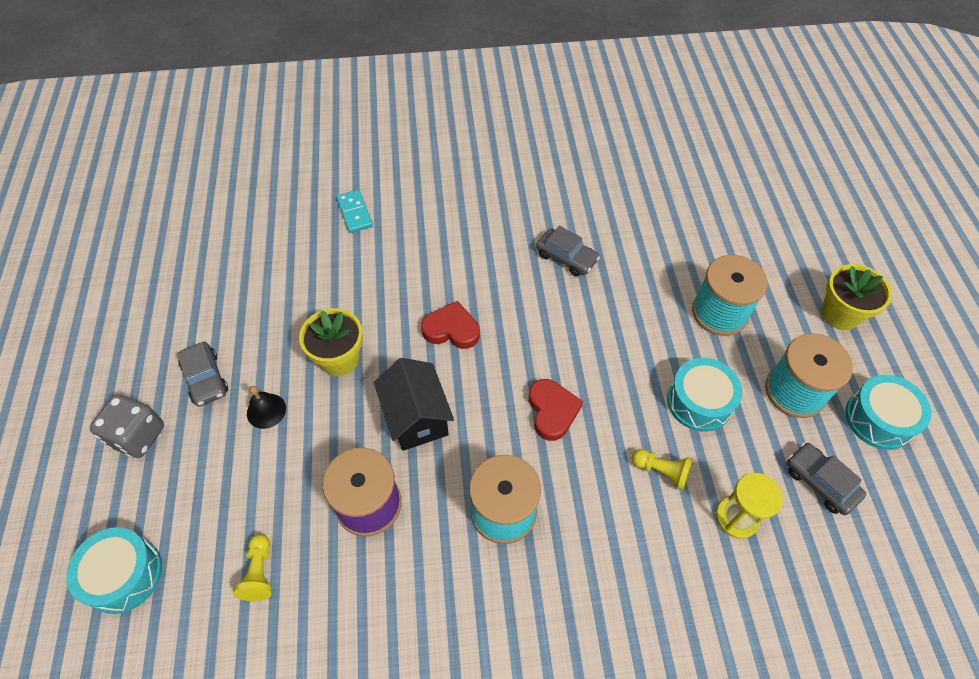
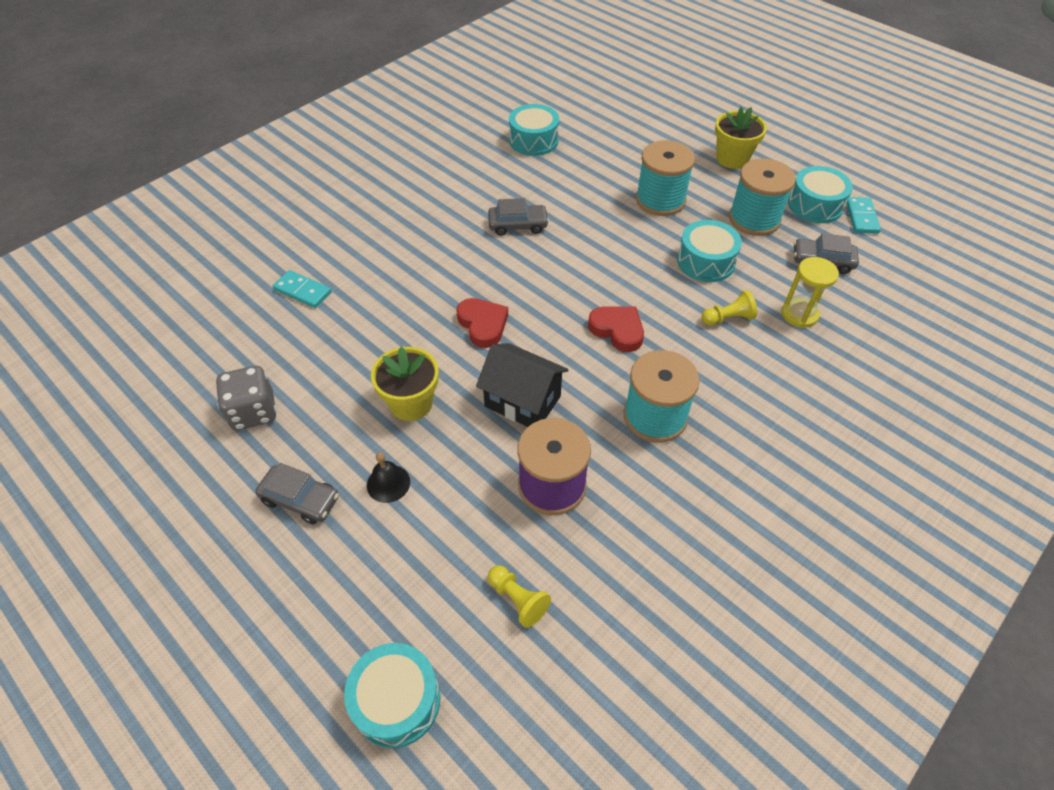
camera: 40 degrees left, 5 degrees down
(138, 436) = (282, 589): grey dice -> grey dice (253, 412)
(451, 329) = (483, 324): red heart -> red heart turned 90 degrees clockwise
(660, 183) = (533, 140): none -> turquoise drum
(919, 466) = (861, 217): none -> turquoise domino

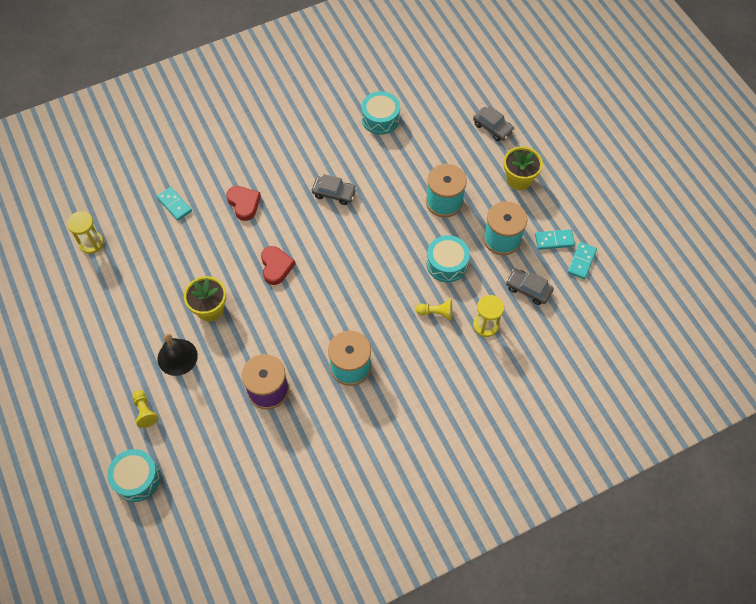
camera: 20 degrees right, 10 degrees up
(191, 370) = (91, 243): none -> yellow hourglass
(253, 412) = (118, 285): grey dice -> none
(300, 499) = (126, 350): grey car -> grey car (493, 128)
(388, 483) = (177, 357): black bell -> black bell, size x1.53
(518, 599) = (219, 449): yellow pawn -> yellow pawn (145, 411)
(522, 401) = (276, 330): black house -> none
(617, 330) = (359, 298): red heart -> red heart (244, 204)
(815, 205) = (554, 240): turquoise drum -> turquoise domino

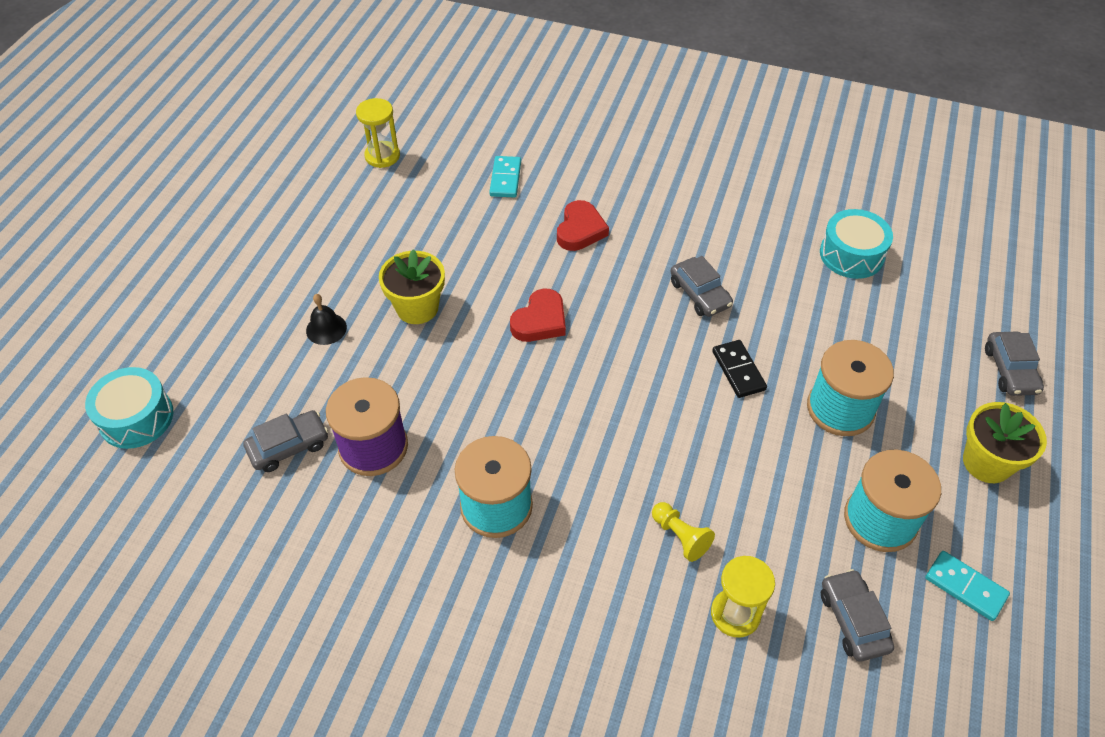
camera: 45 degrees right, 10 degrees down
(145, 411) = (228, 356): yellow pawn -> none
(177, 357) = (326, 329): black bell -> black bell, size x0.65
(229, 424) = (288, 446): none -> grey car
(387, 218) = (738, 370): none -> black domino
(447, 264) = (762, 487): turquoise drum -> none
(581, 261) = (984, 653): turquoise domino -> none

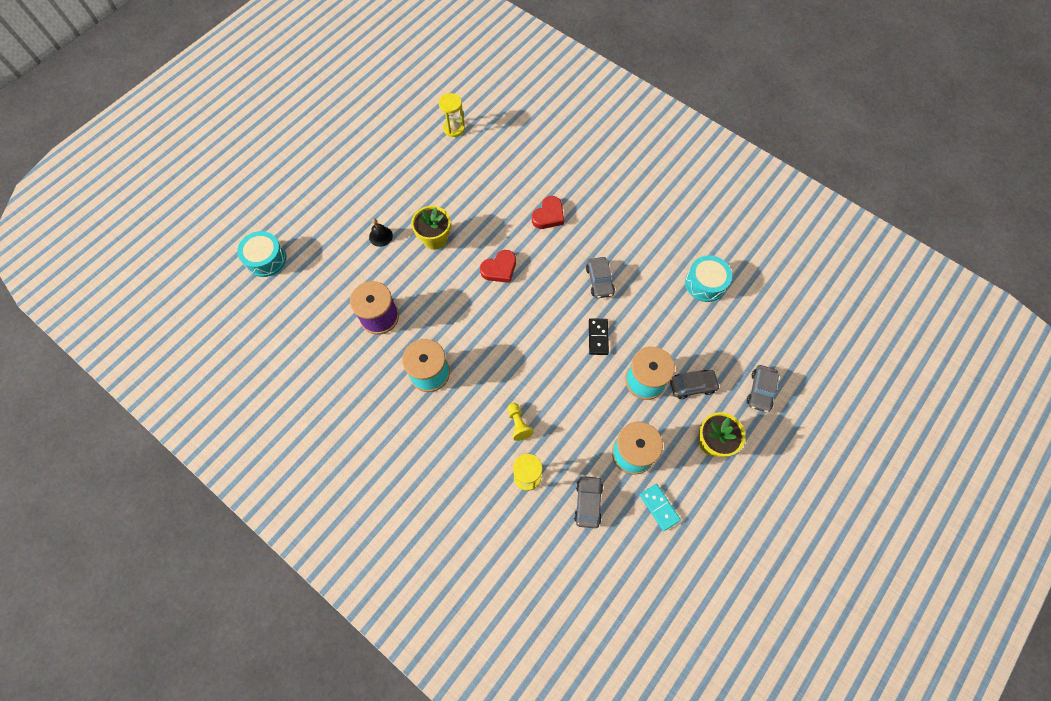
camera: 20 degrees right, 15 degrees up
(288, 446) = (336, 302): grey car -> grey car (692, 386)
(505, 179) = (519, 166): turquoise domino -> none

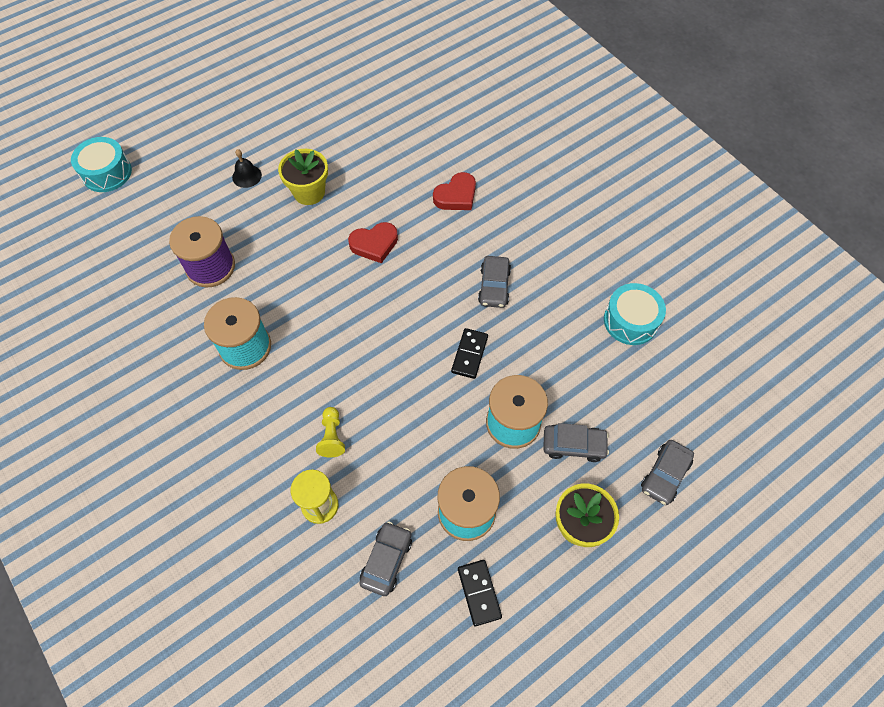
camera: 15 degrees right, 5 degrees down
(454, 128) = (376, 75): yellow hourglass -> none
(659, 507) = (479, 593): turquoise domino -> black domino

